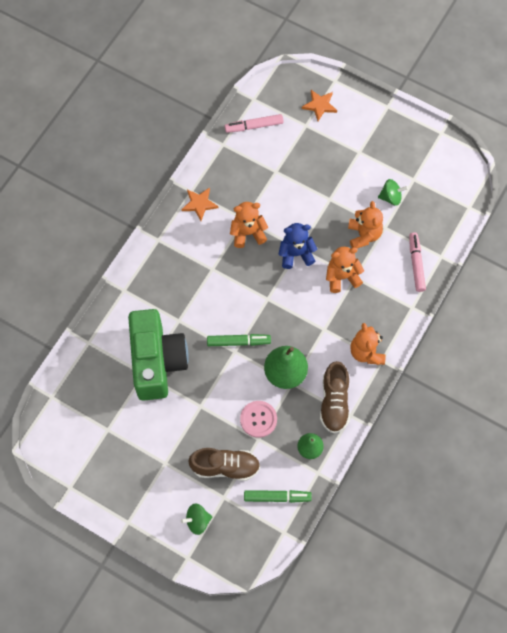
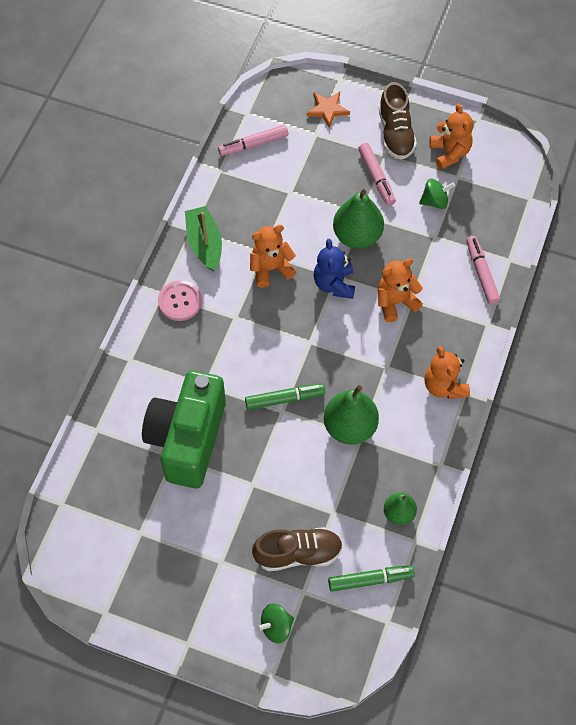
camera: 10 degrees left, 5 degrees down
(157, 362) = (188, 439): green camera -> green camera turned 150 degrees counterclockwise
(199, 204) = (204, 244): orange star -> green boat
(258, 419) = (328, 488): pink button -> pink button (180, 301)
(296, 254) = (334, 284): blue teddy bear -> blue teddy bear turned 75 degrees counterclockwise
(322, 217) = (357, 236): none -> green pear
(334, 402) = (417, 452): brown shoe -> brown shoe (395, 133)
(348, 170) = (376, 177): none -> pink marker
(364, 235) = (411, 249): orange teddy bear -> orange teddy bear (449, 153)

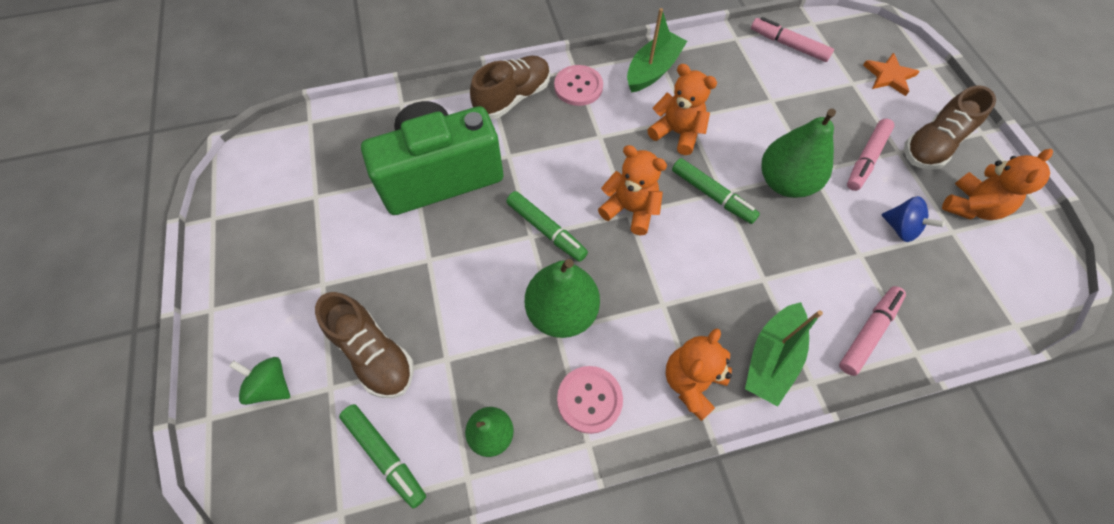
camera: 55 degrees right, 0 degrees up
(154, 350) = (513, 97): none -> brown shoe
(334, 284) = (712, 195): blue teddy bear -> green marker
(395, 302) = (746, 265): orange teddy bear -> orange teddy bear (630, 210)
(415, 447) = (589, 399): none -> pink button
(435, 201) = (900, 228): green spinning top -> blue spinning top
(460, 334) = (771, 358): none -> green boat

